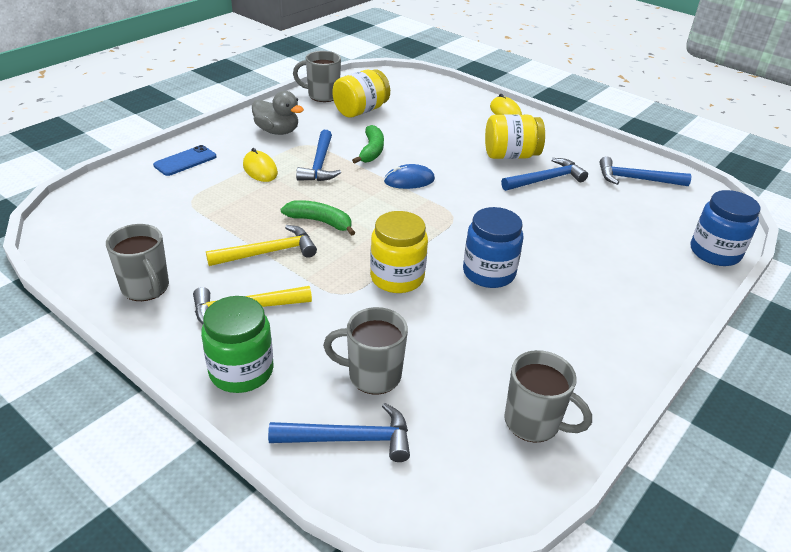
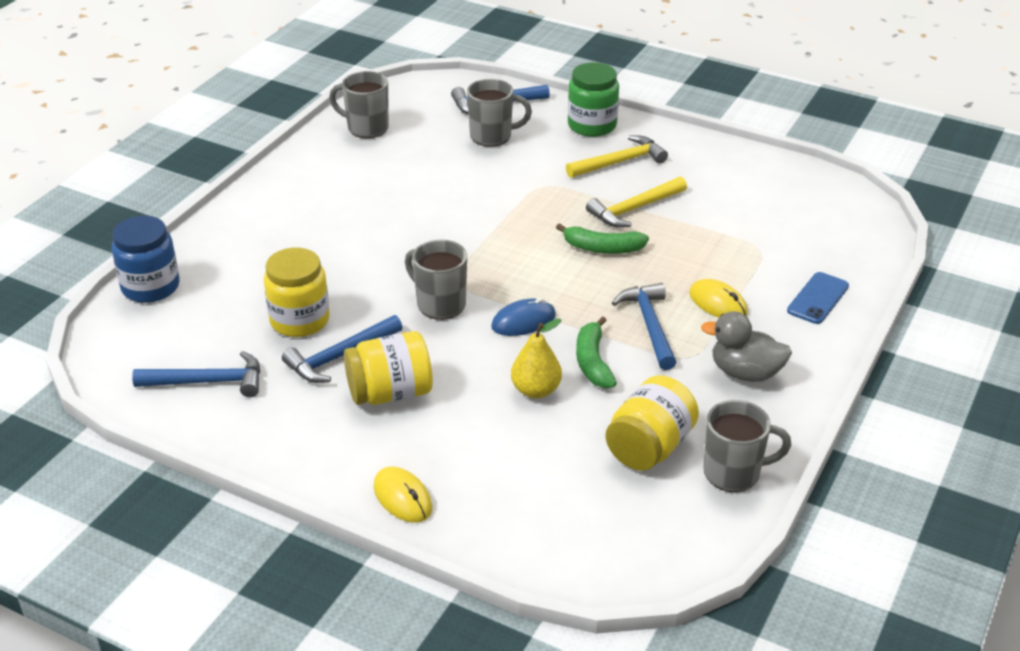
camera: 170 degrees right, 0 degrees up
(146, 288) = (716, 164): grey mug -> grey mug (440, 304)
(397, 277) = (498, 206): yellow jar -> yellow jar (300, 320)
(415, 143) = (536, 390): none -> yellow pear
(489, 273) = (408, 225): blue jar -> none

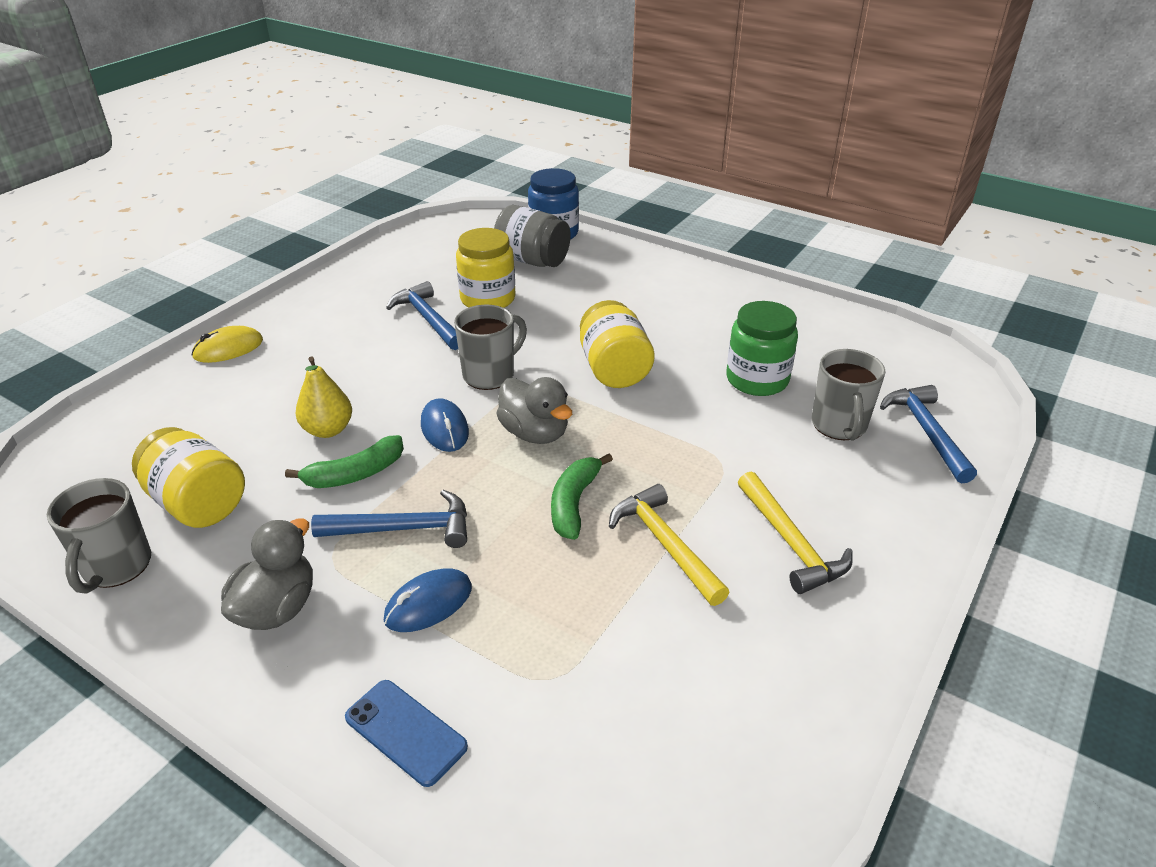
camera: 95 degrees right, 0 degrees up
(208, 382) = (419, 261): blue hammer -> none
(216, 297) = (532, 260): none -> grey jar
(366, 128) = (837, 334): grey mug -> none
(390, 393) = (365, 344): yellow jar -> yellow jar (614, 369)
(522, 272) = (535, 433): none -> grey duck
(592, 125) = (893, 523): green jar -> green jar (757, 379)
(592, 362) = (355, 474): green banana -> green banana turned 150 degrees clockwise
(718, 303) = (428, 603): yellow mouse -> blue mouse

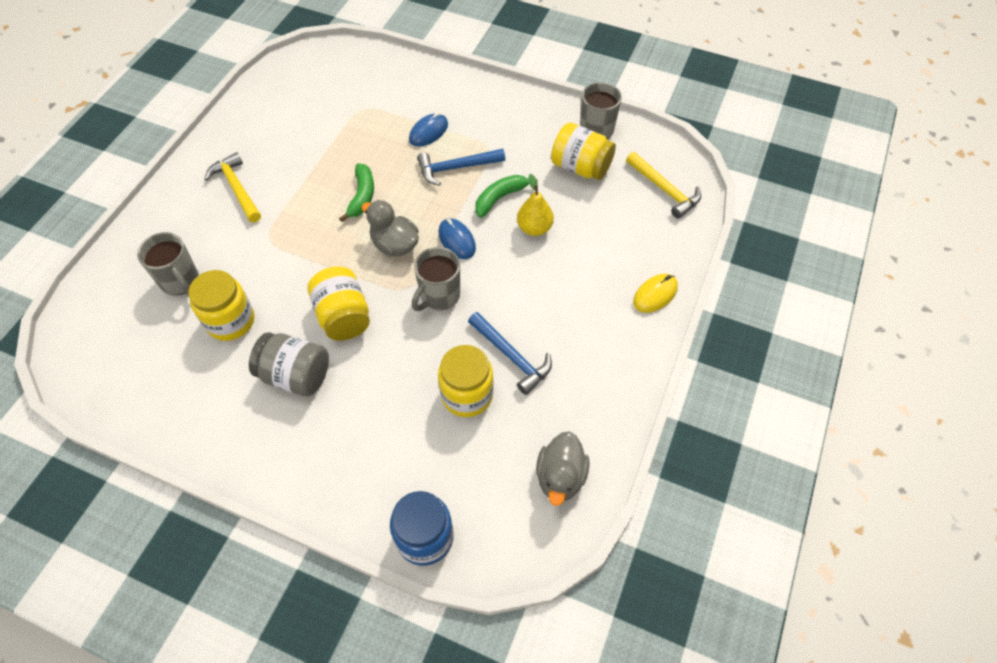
camera: 170 degrees right, 20 degrees up
(277, 608) = (502, 120): grey duck -> grey duck (560, 477)
(406, 732) = (420, 83): blue phone -> none
(532, 260) = (438, 471): grey jar -> grey jar (296, 375)
(665, 544) = (308, 178): yellow hammer -> yellow hammer (664, 190)
(757, 379) = (230, 321): green jar -> yellow jar
(839, 426) = (180, 281): grey mug -> grey mug turned 150 degrees clockwise
(927, 432) = (119, 284): blue hammer -> none

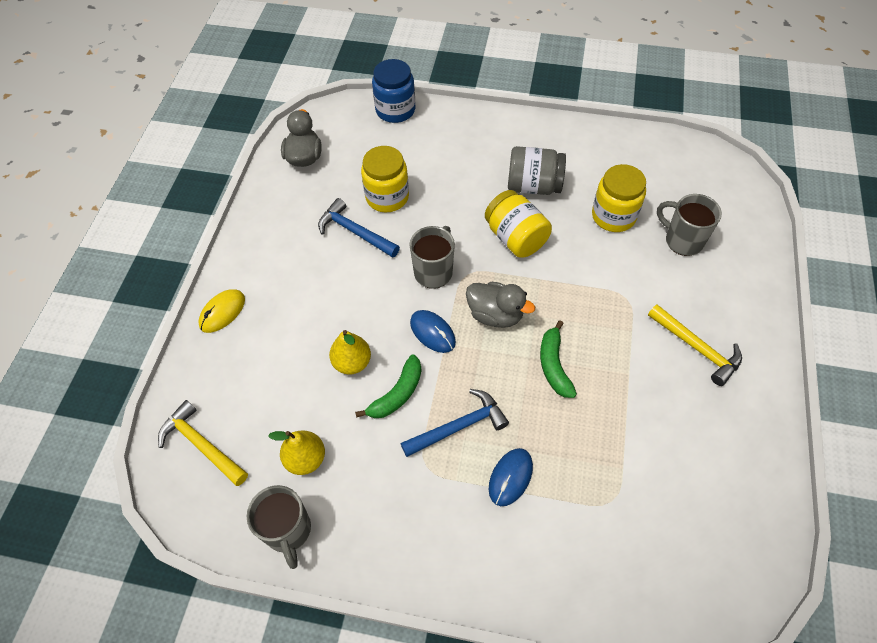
camera: 170 degrees right, 0 degrees up
(580, 167) = (306, 459): yellow jar -> yellow pear

